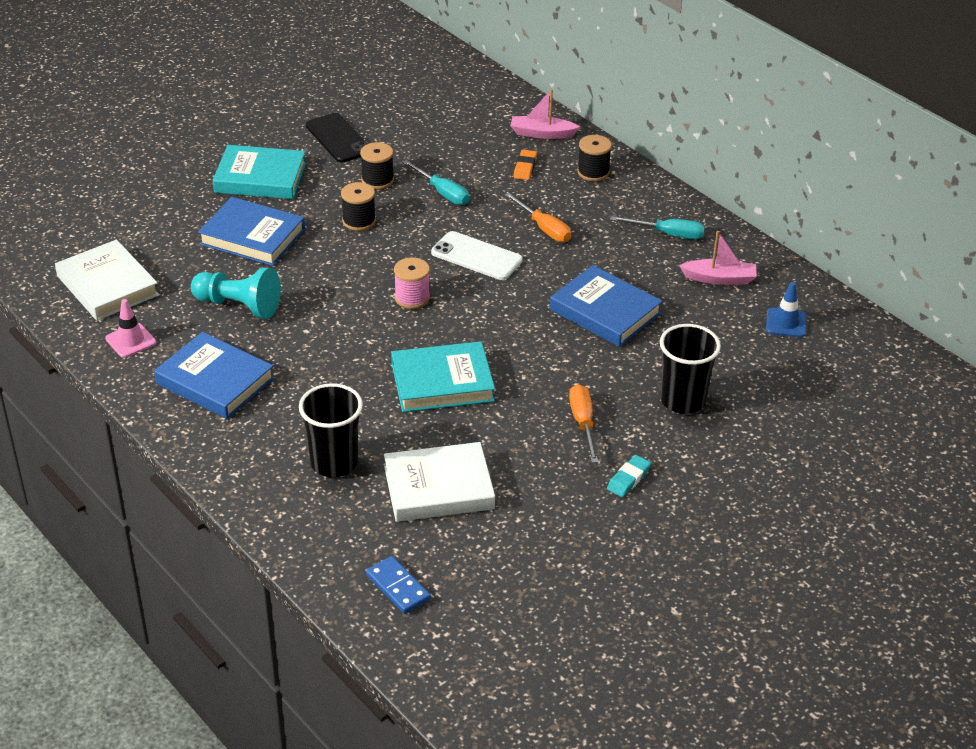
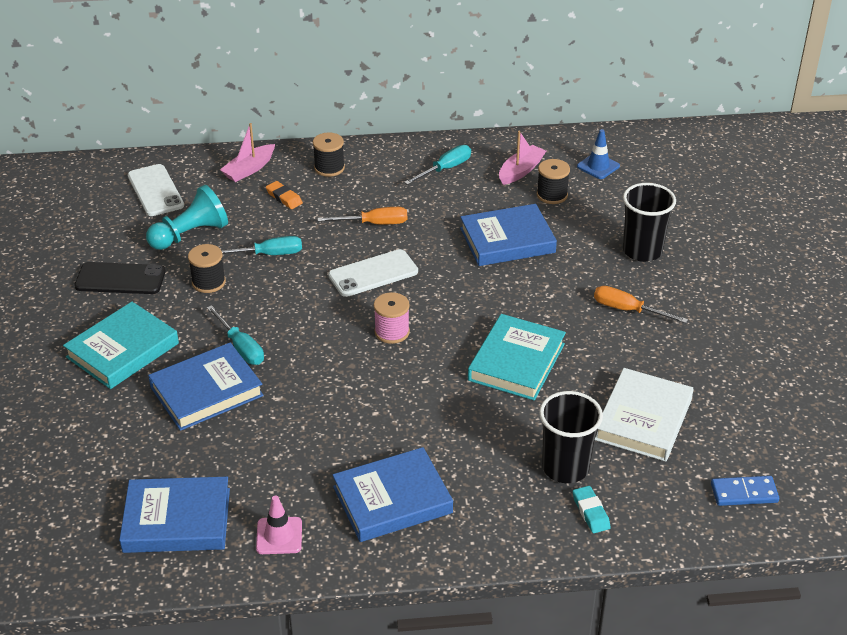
camera: 55 degrees left, 0 degrees up
(108, 285) = (177, 520): white book -> blue book
(239, 306) = (299, 441): turquoise pawn -> turquoise pawn (190, 234)
(317, 230) = (241, 347): none -> turquoise screwdriver
(359, 221) = (254, 317): black spool -> black spool (552, 195)
(461, 103) = (155, 191): none -> white phone
(628, 479) = (708, 316): turquoise eraser -> turquoise eraser (590, 512)

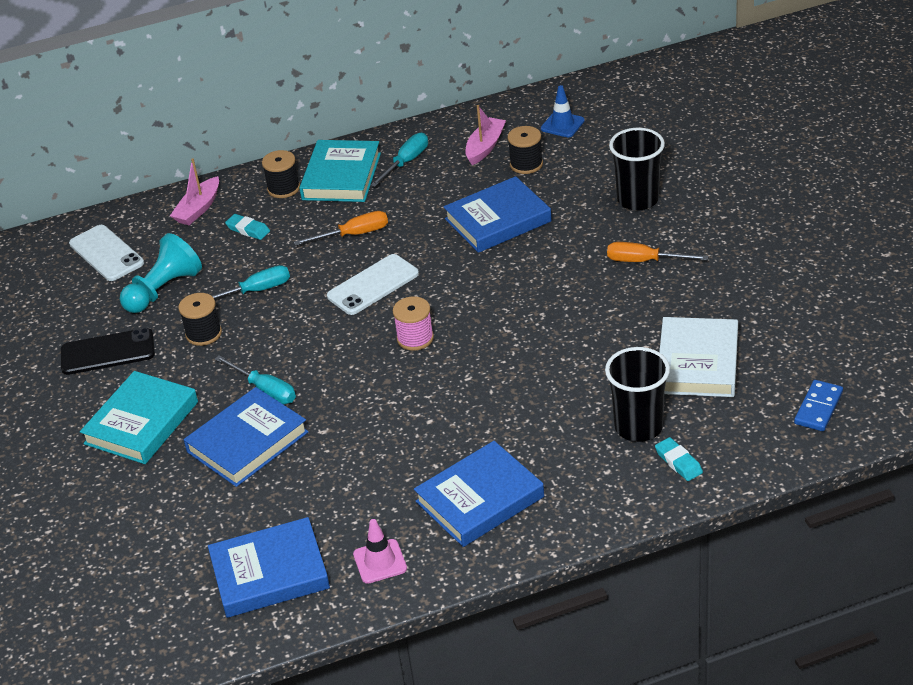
camera: 10 degrees left, 0 degrees up
(284, 198) = (248, 230): orange eraser -> turquoise eraser
(516, 362) = (552, 338): turquoise book -> turquoise book (341, 176)
(744, 493) = (818, 408): blue domino -> blue domino turned 45 degrees counterclockwise

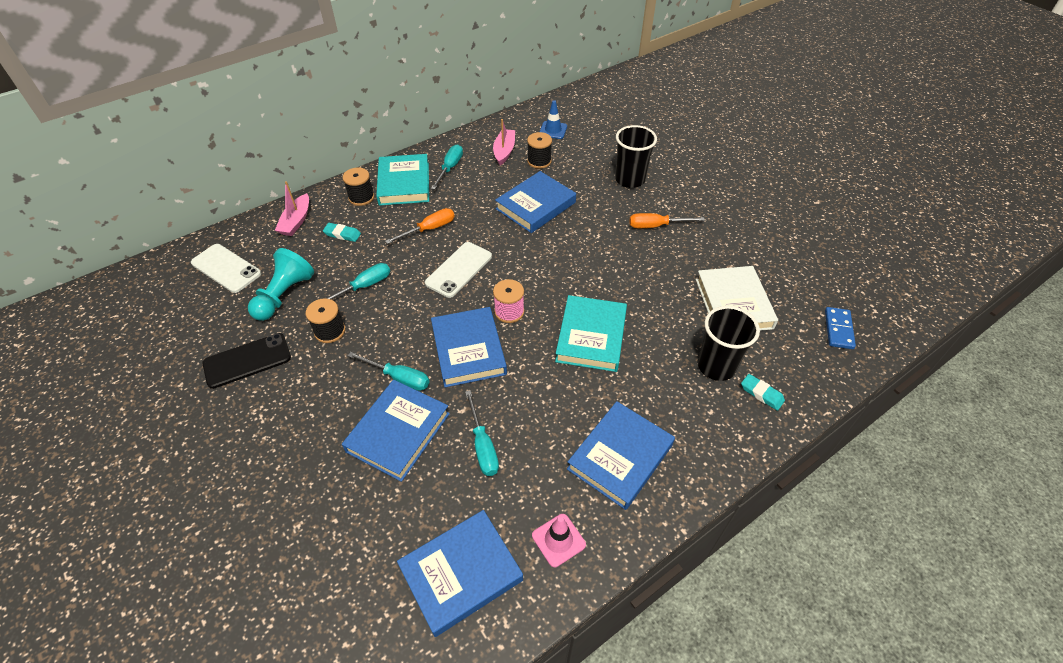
camera: 20 degrees left, 10 degrees up
(141, 423) = (295, 428): turquoise book -> turquoise book (591, 336)
(333, 467) = (483, 446): none -> turquoise screwdriver
(352, 372) = (468, 350): none -> blue book

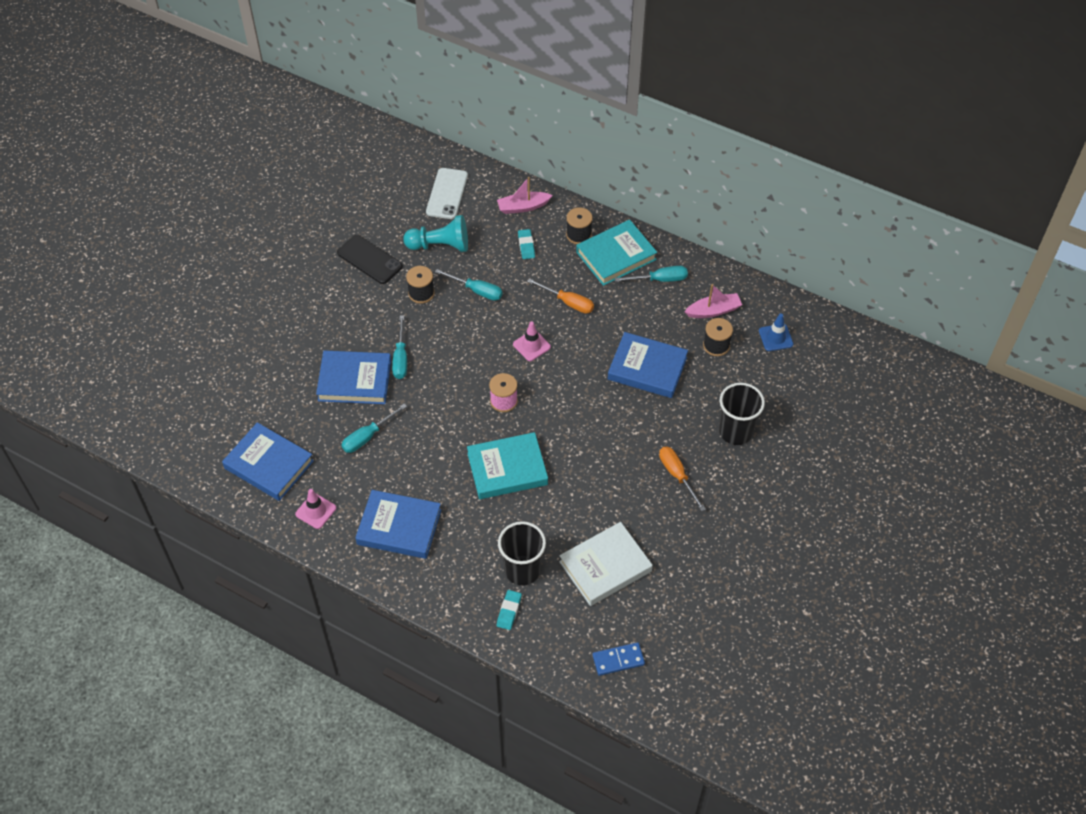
camera: 65 degrees right, 5 degrees up
(459, 269) = (531, 345): white phone -> pink traffic cone
(468, 350) = (449, 390): blue book -> none

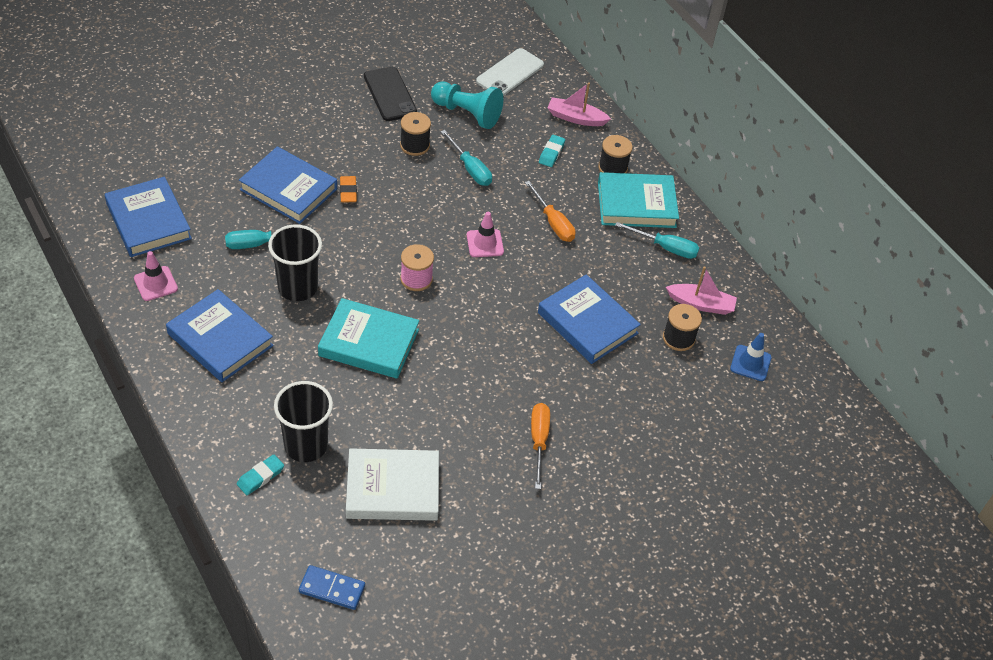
camera: 25 degrees right, 5 degrees down
(400, 358) = (348, 191): turquoise screwdriver -> orange eraser
(735, 432) = (635, 432): black cup -> black cup (297, 287)

